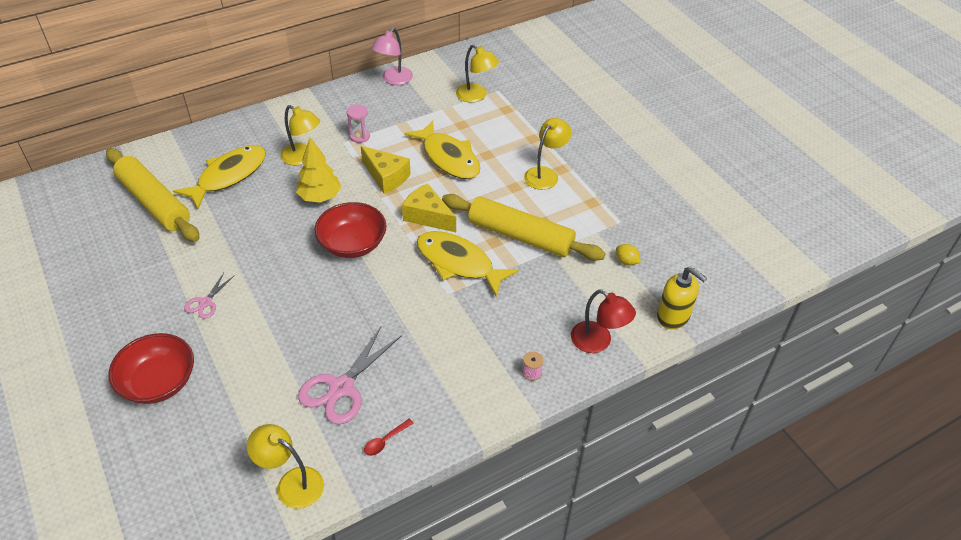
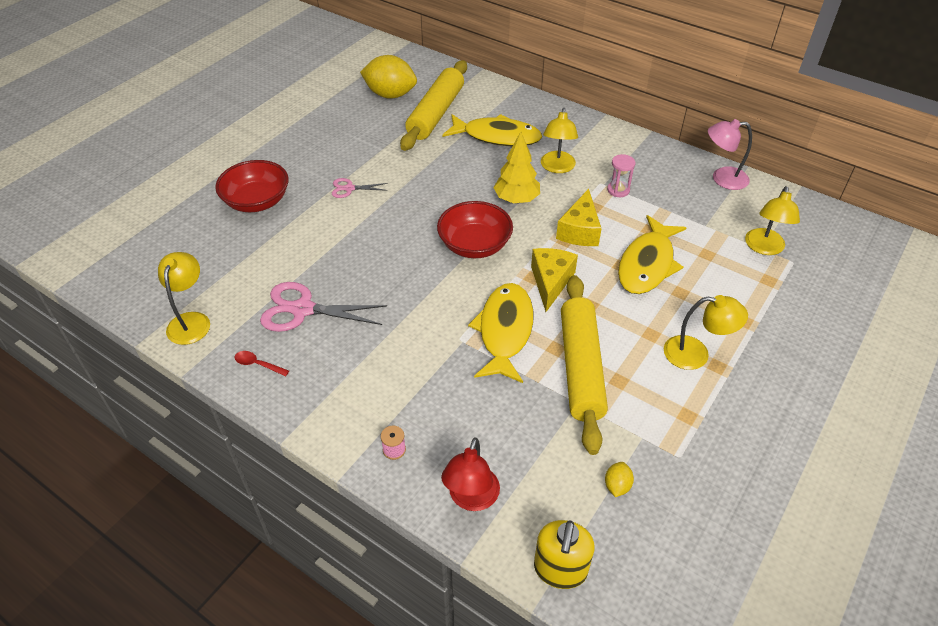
camera: 65 degrees right, 0 degrees up
(89, 224) = (390, 95): none -> yellow lemon

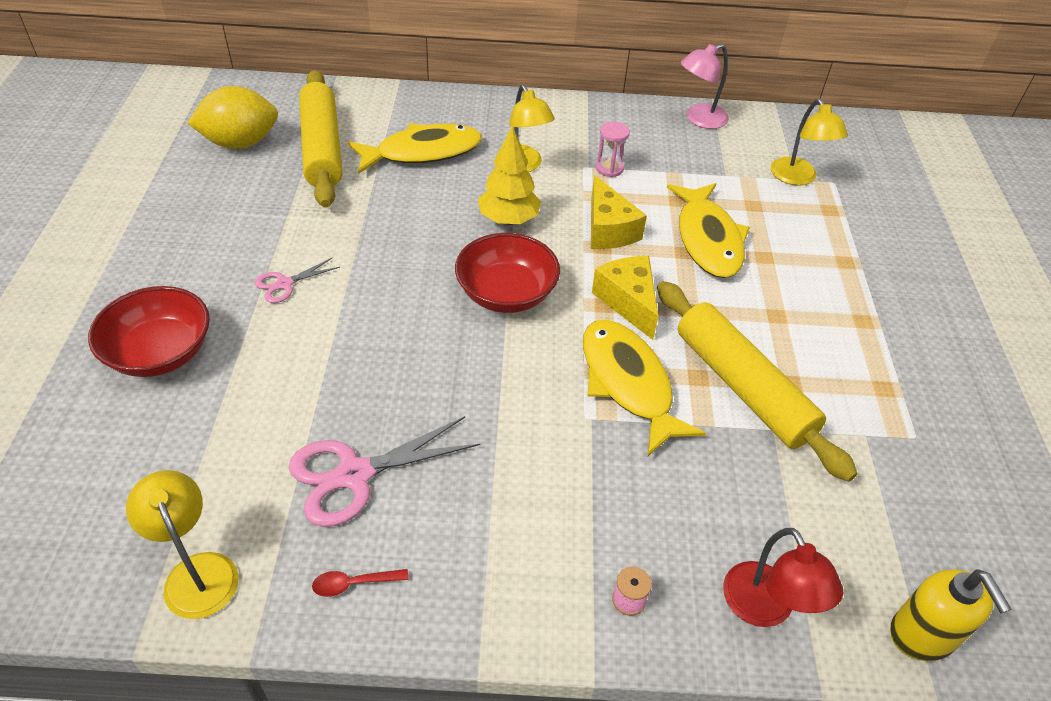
camera: 35 degrees left, 0 degrees up
(617, 486) = (890, 503): yellow lemon -> none
(696, 354) = (835, 317): yellow lamp -> none

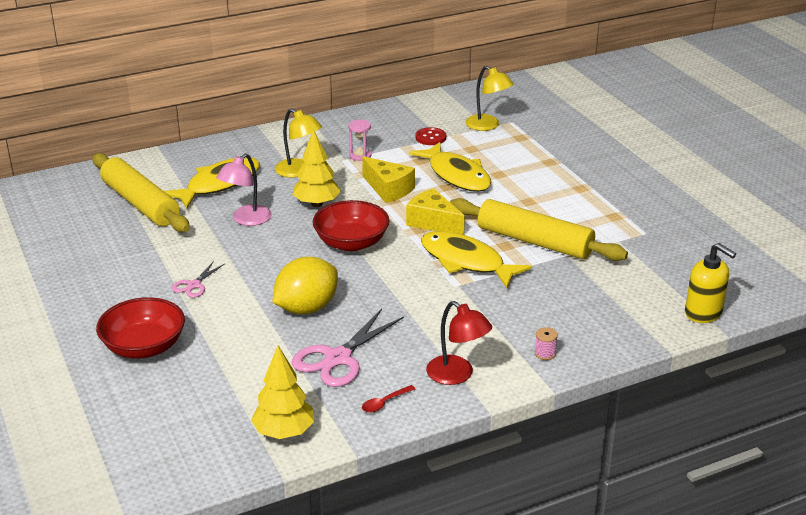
camera: 25 degrees left, 15 degrees down
(196, 572) = (284, 432): yellow lamp -> yellow tree
(240, 143) = (72, 218): yellow lemon -> yellow lemon (306, 308)
(699, 119) = (397, 110): pink lamp -> pink lamp (246, 220)
(713, 171) = (430, 137): none -> red button
(765, 609) = (619, 331): red lamp -> red lamp (457, 375)

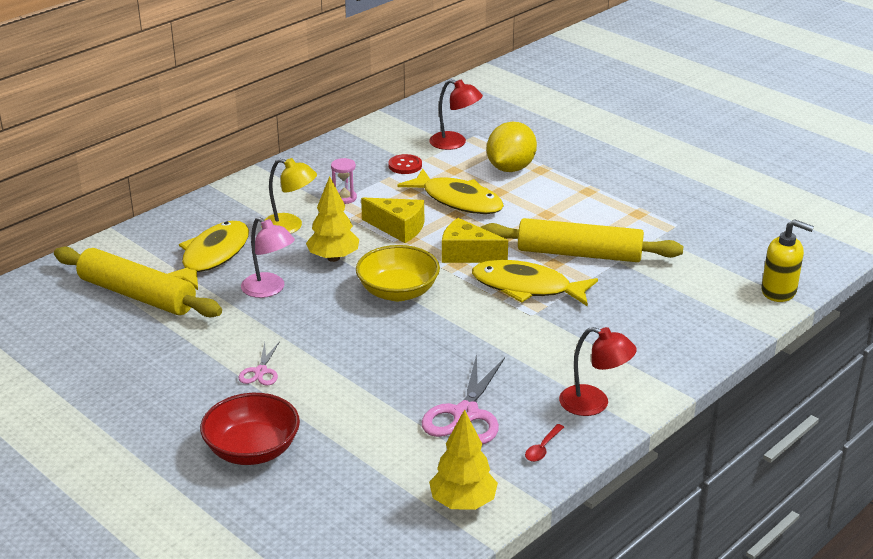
camera: 20 degrees left, 0 degrees up
(246, 220) = (269, 290): pink lamp -> pink lamp turned 60 degrees counterclockwise
(306, 308) = (398, 370): yellow lemon -> yellow lemon (510, 168)
(351, 243) = (398, 292): red bowl -> yellow bowl
(488, 126) = (455, 143): yellow lamp -> red lamp
(545, 353) = (662, 363): pink spool -> none

